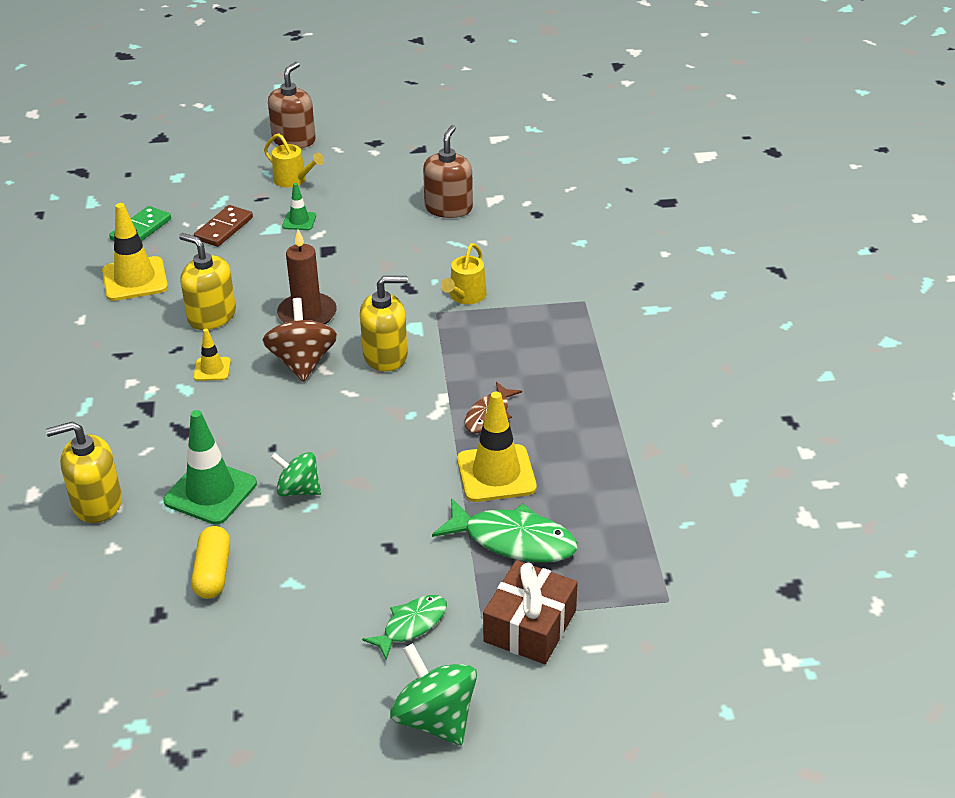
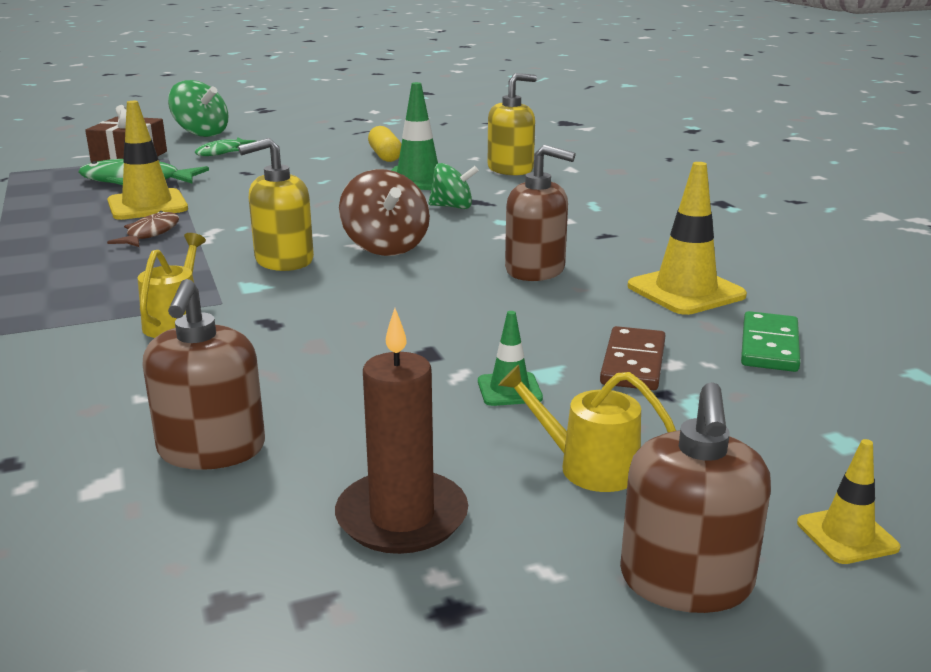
camera: 165 degrees right, 15 degrees down
(212, 316) = (535, 270): yellow soap dispenser -> brown soap dispenser
(212, 369) = (488, 234): yellow traffic cone -> yellow traffic cone (847, 535)
(298, 490) = (339, 185): green spinning top -> green spinning top (452, 207)
(307, 314) = (408, 283): brown candle -> brown candle (402, 517)

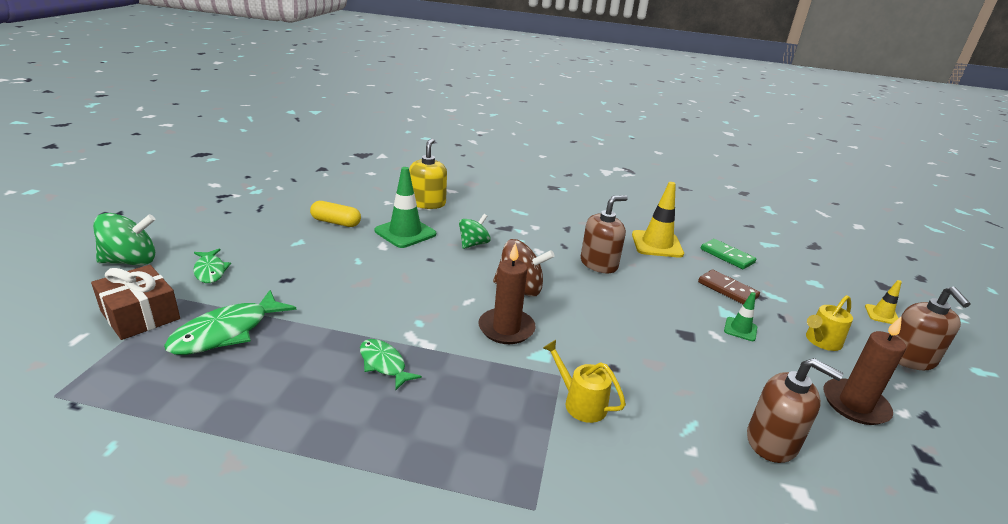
camera: 60 degrees left, 5 degrees up
(147, 205) = (307, 346): yellow traffic cone -> none
(150, 233) = (384, 364): brown fish -> green fish
(284, 260) = (506, 328): yellow soap dispenser -> brown candle
(686, 581) = (909, 358): brown soap dispenser -> brown soap dispenser turned 45 degrees clockwise

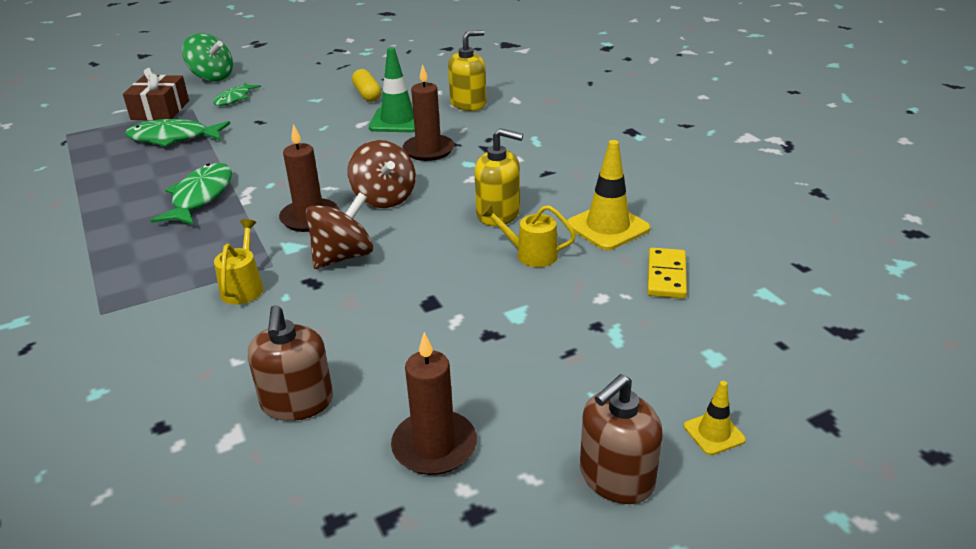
camera: 55 degrees right, 5 degrees up
(384, 364) = (200, 197): green fish -> green fish, size x1.62
(473, 244) = (428, 150): green spinning top -> brown candle
(586, 340) = (343, 256): none -> brown spinning top
(599, 264) = (498, 213): brown soap dispenser -> yellow soap dispenser
(727, 256) = (666, 276): green domino -> yellow domino
(727, 290) = (574, 299): brown domino -> none
(740, 329) = (491, 331): green traffic cone -> none
(821, 341) = (550, 394): yellow watering can -> yellow watering can (531, 254)

